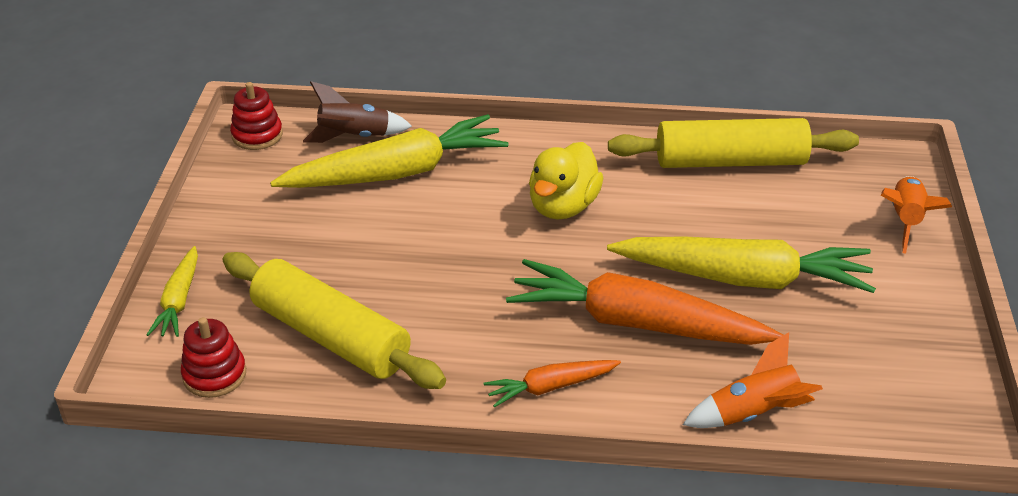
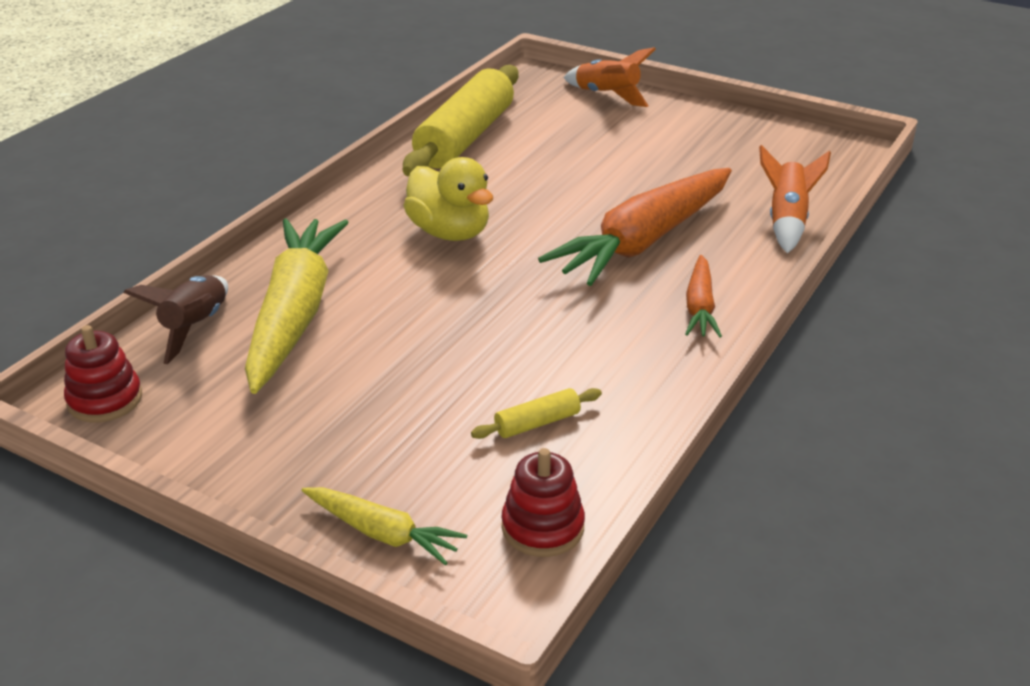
camera: 65 degrees left, 5 degrees down
(331, 336) = (537, 423): yellow rolling pin -> yellow rolling pin, size x0.41
(743, 278) = (623, 178): yellow carrot -> none

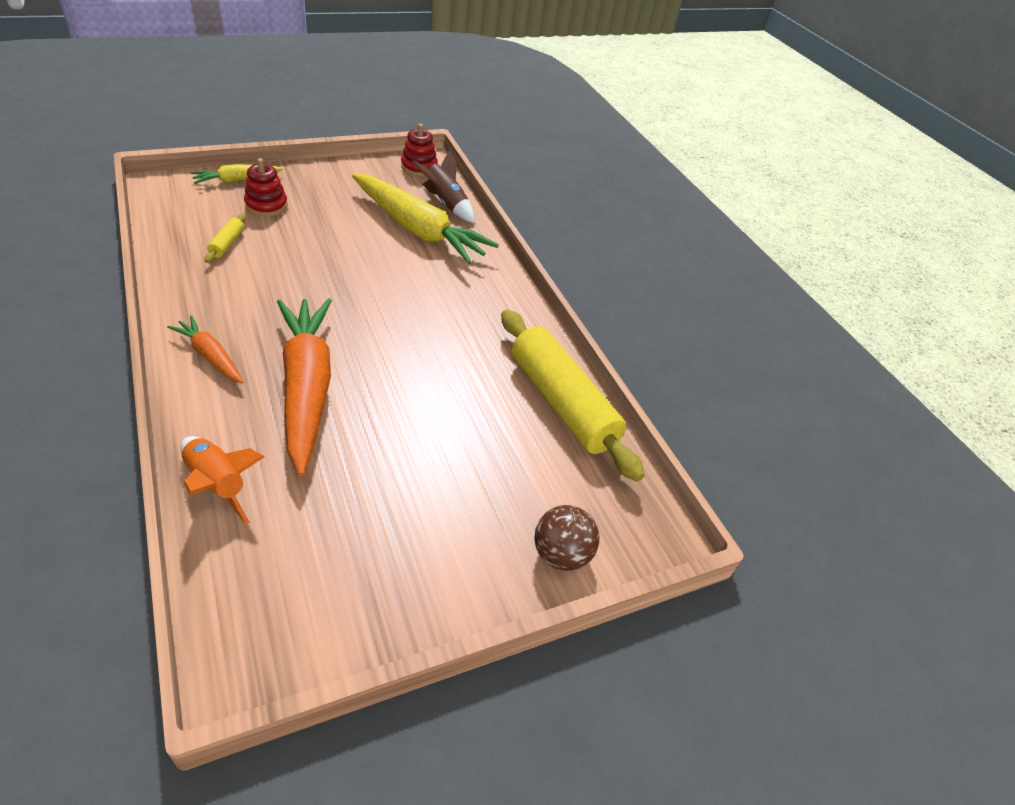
camera: 120 degrees right, 10 degrees up
(450, 232) = (431, 317): yellow duck -> none
(542, 527) = (172, 209): red stacking toy -> red stacking toy (266, 205)
(607, 96) = (561, 554): orange rocket -> brown ball

